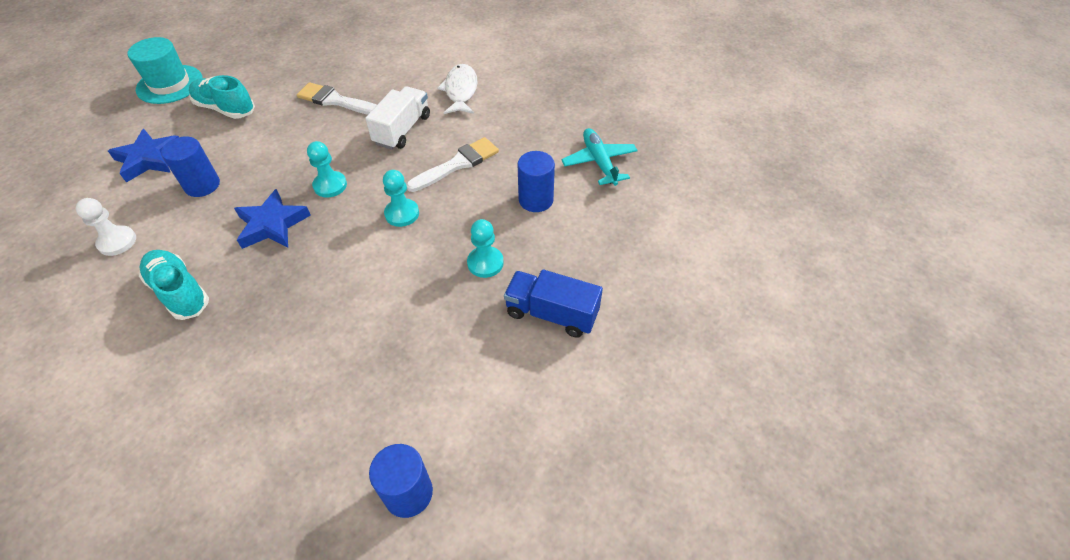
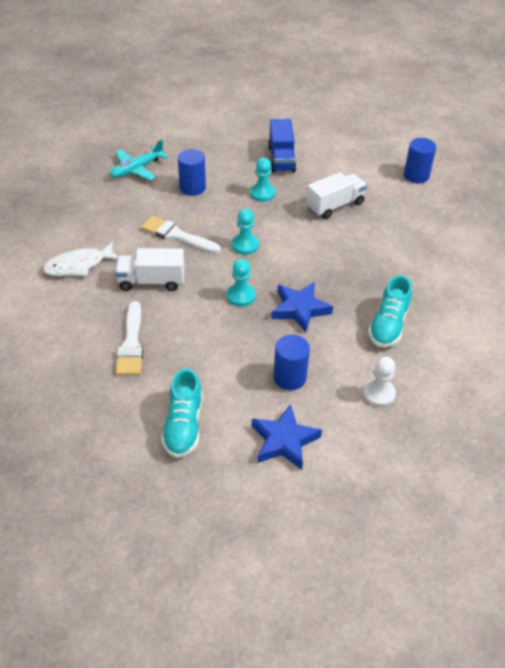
camera: 115 degrees left, 5 degrees down
(170, 84) = (167, 508): turquoise hat -> none
(411, 334) = (335, 206): none -> white truck

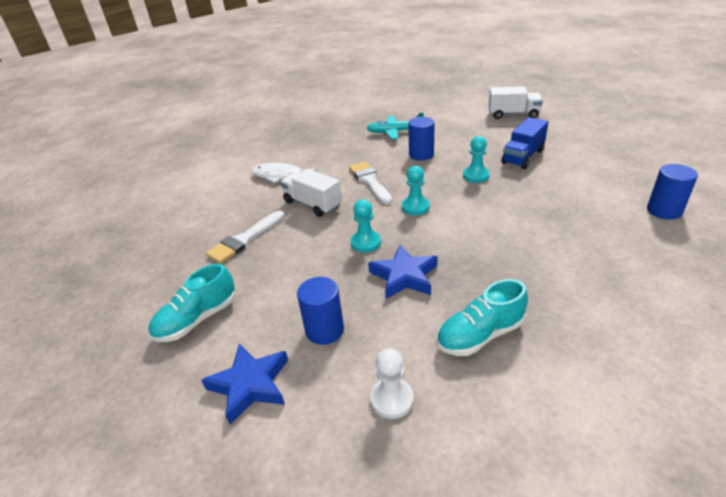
camera: 45 degrees right, 10 degrees down
(335, 206) = (537, 206): white truck -> white truck (513, 114)

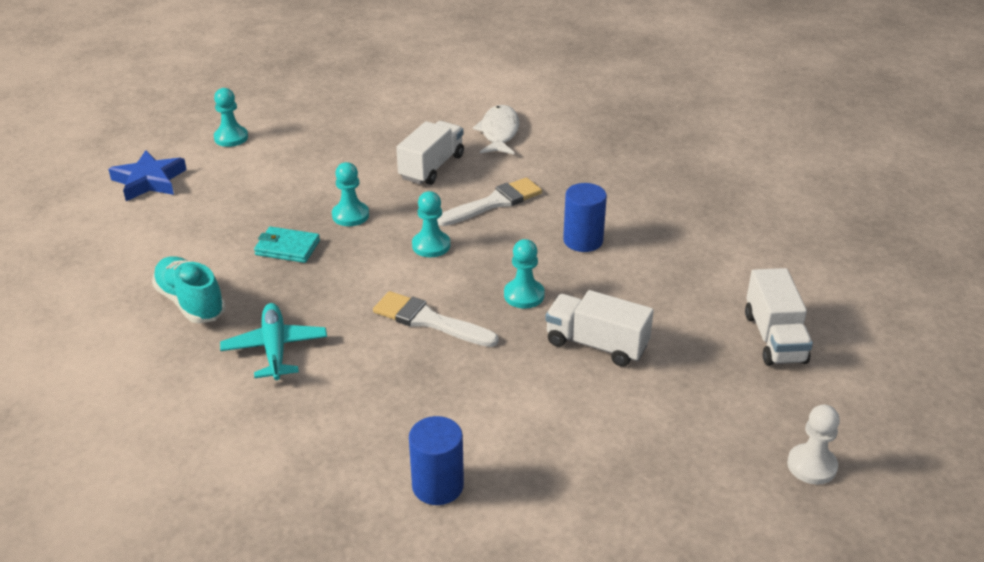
camera: 75 degrees right, 0 degrees up
(197, 319) = (231, 138): turquoise shoe -> turquoise pawn
(245, 239) = (356, 136): white brush -> white brush (429, 321)
(324, 330) = (209, 208): blue cylinder -> none
(392, 399) = (120, 254): white pawn -> white pawn (811, 466)
(394, 132) = (658, 209): turquoise plane -> turquoise plane (275, 348)
(404, 276) = (287, 248): blue star -> turquoise wallet
(523, 157) = (596, 344): blue truck -> white truck

